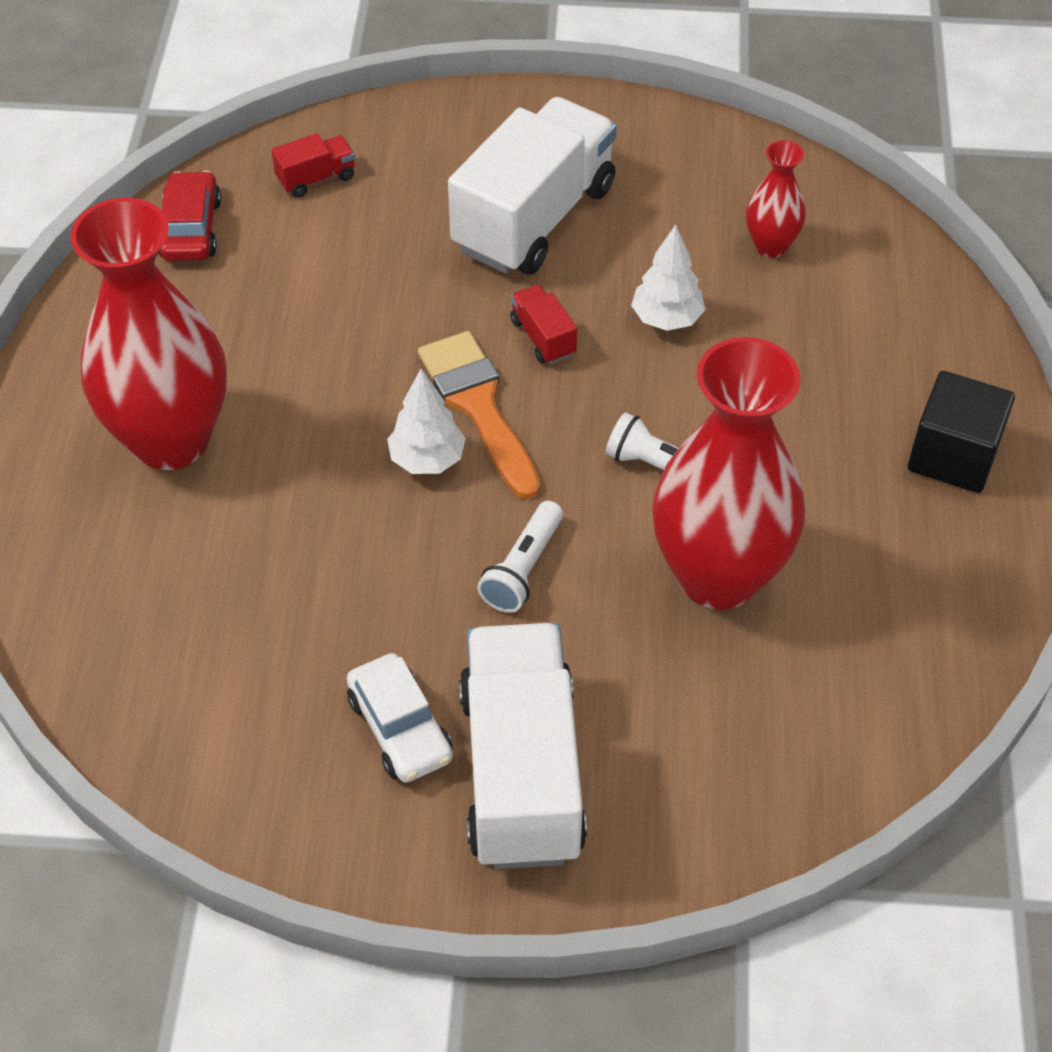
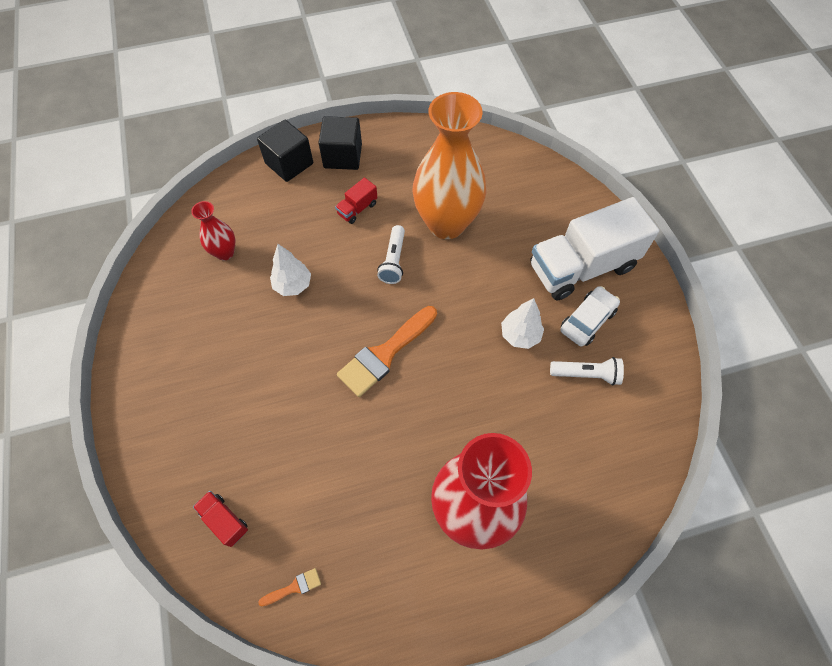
camera: 110 degrees left, 10 degrees up
(191, 229) = (294, 587): red car -> orange brush
(427, 459) = (430, 366): white tree -> white tree (520, 335)
(522, 569) = (478, 300): white flashlight -> white flashlight (586, 374)
(534, 218) = (231, 373): white truck -> none
(543, 337) = (325, 339): red truck -> red truck (357, 209)
(718, 576) = (446, 223): red vase -> orange vase
(957, 369) = (289, 163): none -> black cube

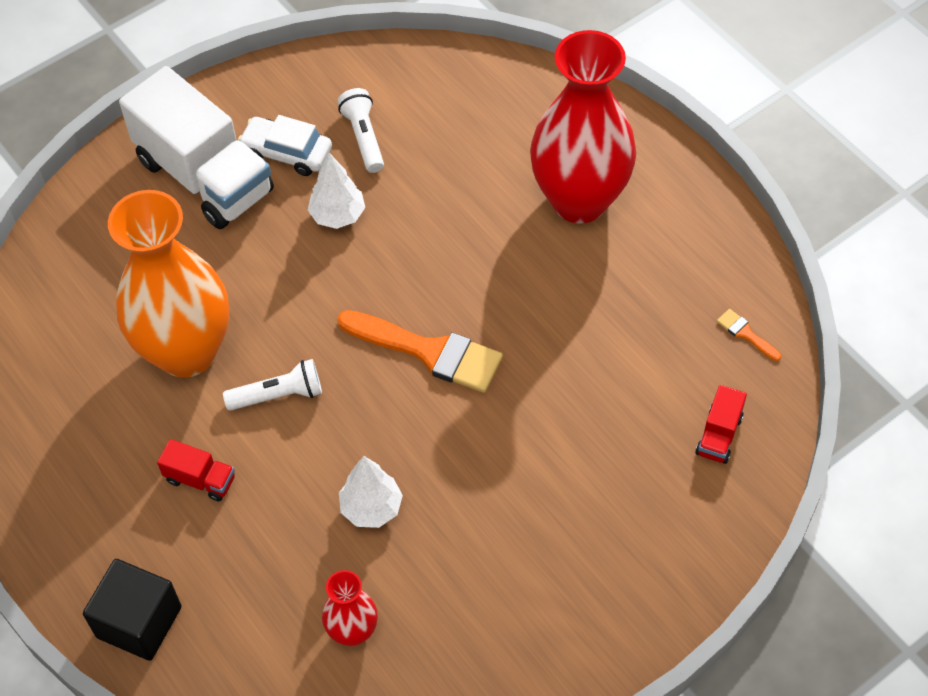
camera: 110 degrees left, 5 degrees down
(343, 156) = (96, 545): black cube -> none

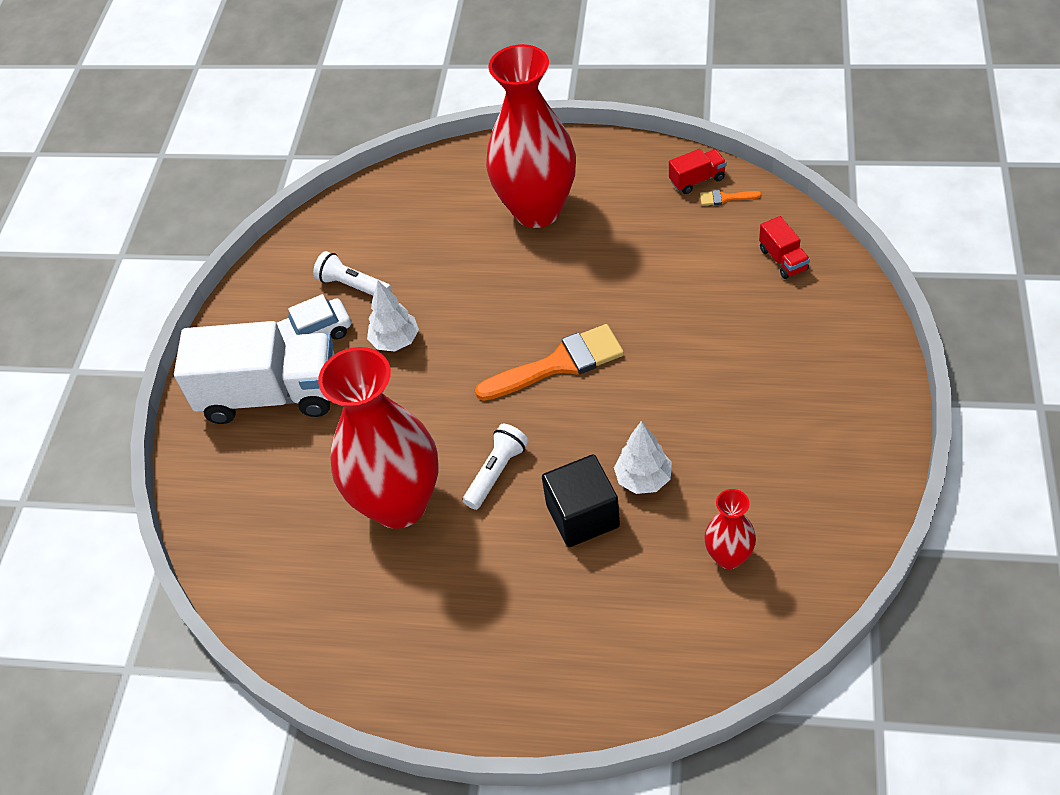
camera: 40 degrees left, 5 degrees down
(139, 622) = (588, 689): black cube -> black cube (582, 515)
(186, 352) = (399, 504): orange vase -> red vase
(200, 479) = (512, 567): red truck -> red truck (697, 180)

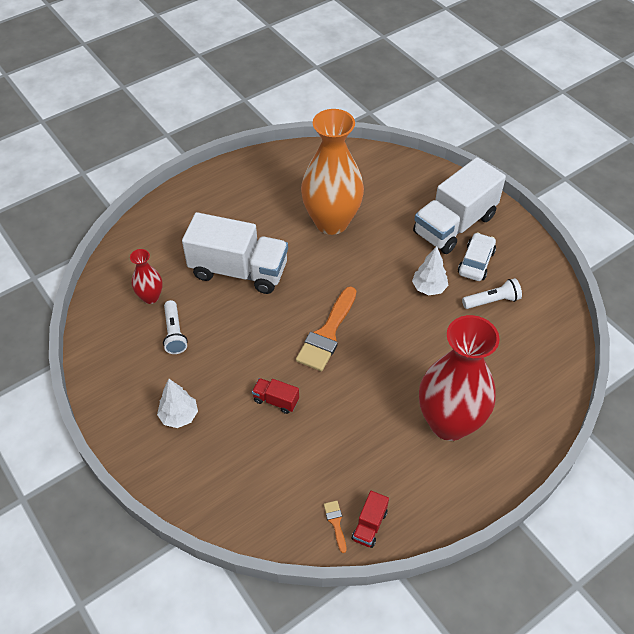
camera: 130 degrees right, 0 degrees up
(399, 504) = (331, 222): red vase -> orange vase
(497, 472) = (301, 262): white flashlight -> white flashlight (174, 333)
(582, 515) = (239, 270): black cube -> white truck
(643, 479) = (224, 305): white tree -> white tree (179, 416)
(725, 198) = (335, 523): orange brush -> orange brush turned 60 degrees counterclockwise
(783, 259) = (254, 496): red truck -> red truck (276, 400)

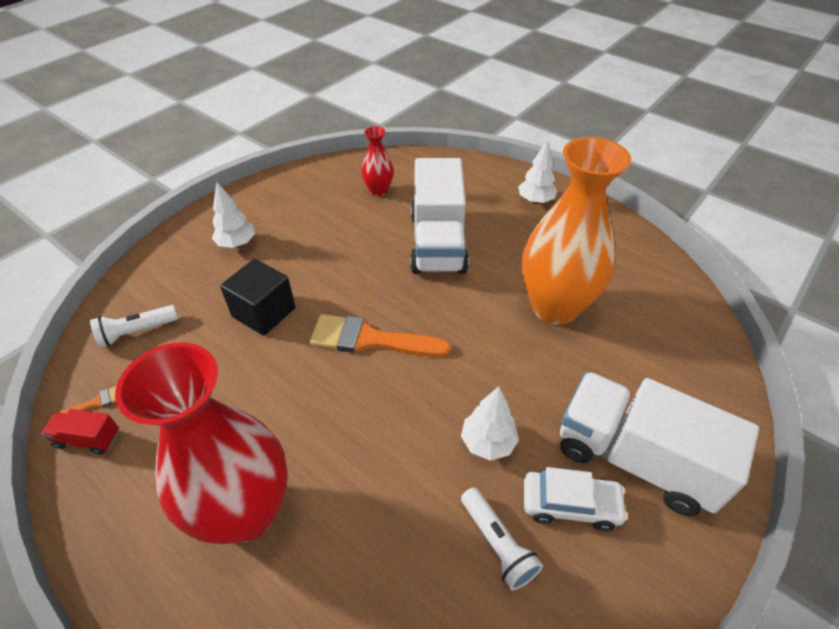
camera: 75 degrees right, 5 degrees down
(174, 333) = (338, 217): white flashlight -> white flashlight (136, 332)
(214, 196) = (535, 201): none -> white tree
(276, 400) = (264, 312): red truck -> black cube

